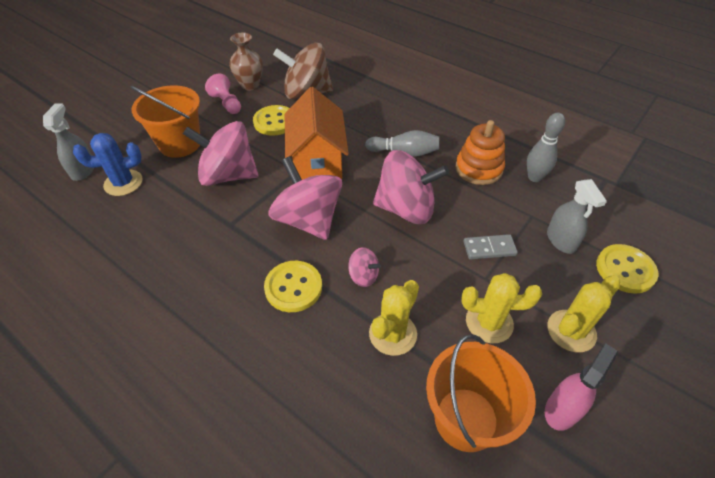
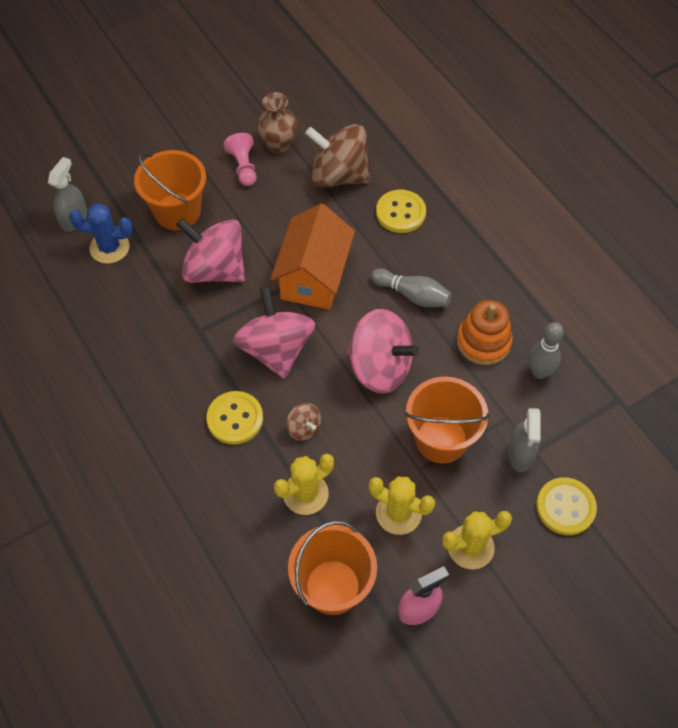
camera: 20 degrees right, 10 degrees up
(274, 122) = (287, 209): yellow button -> yellow button (400, 213)
(363, 276) = (304, 428): pink spinning top -> brown spinning top
(489, 248) = (441, 439): grey domino -> orange bucket

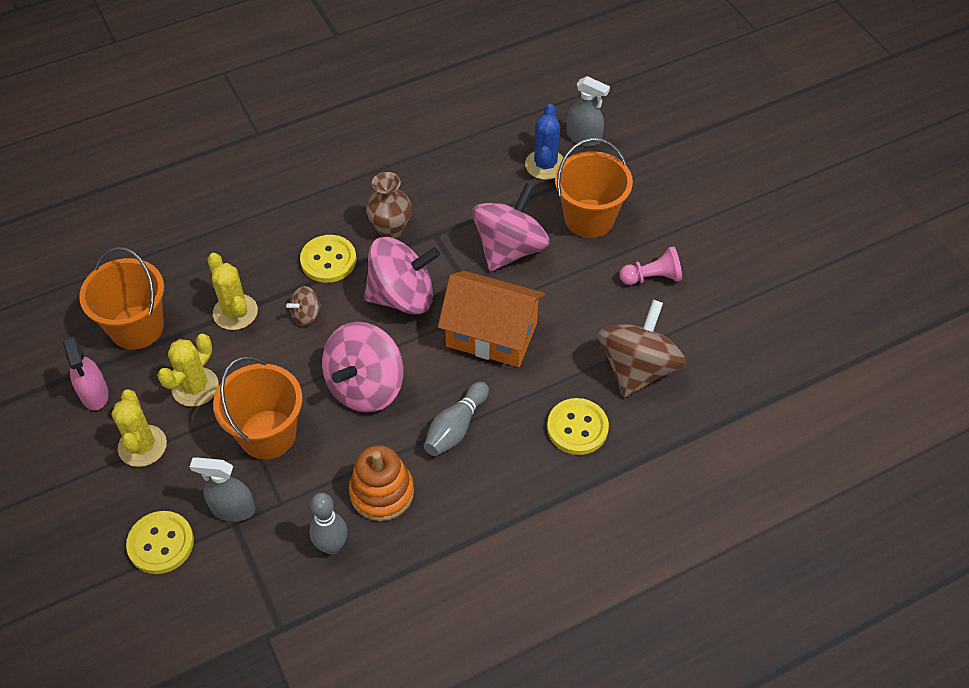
camera: 95 degrees right, 5 degrees down
(278, 145) = (685, 312): brown vase -> brown vase (390, 229)

